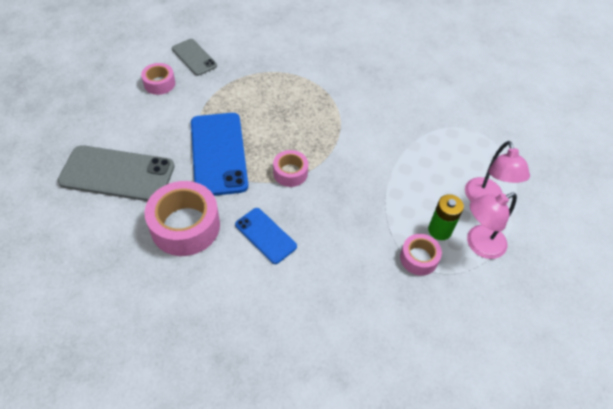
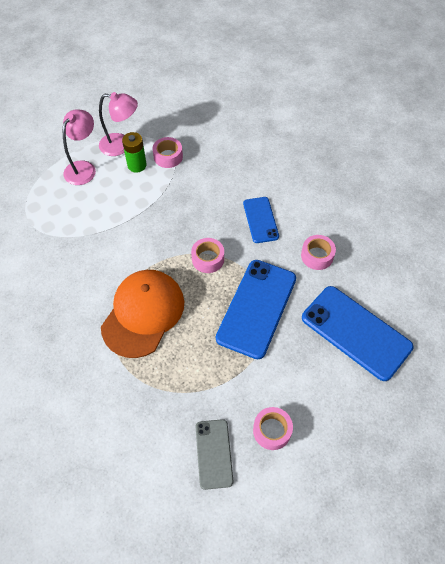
camera: 145 degrees left, 5 degrees up
(117, 174) = (356, 332): grey phone -> blue phone
(185, 226) = (317, 256): pink tape -> pink tape, size x0.54
(310, 109) = (143, 313): none -> orange cap

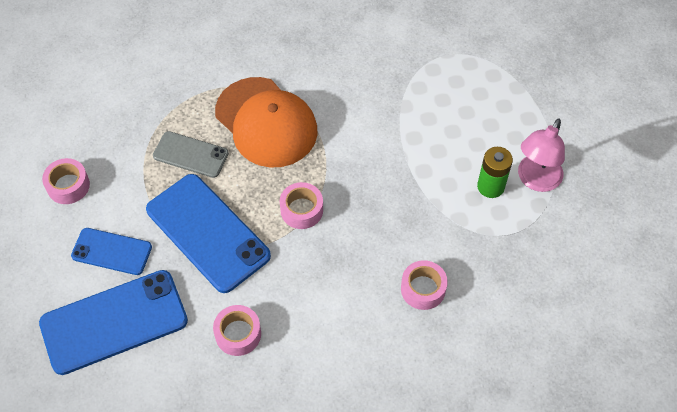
camera: 115 degrees right, 0 degrees up
(83, 168) = (512, 128): pink lamp -> none
(168, 156) = (490, 227): pink tape -> pink tape (423, 289)
(214, 453) = (82, 129): grey phone -> grey phone (191, 154)
(260, 220) = (328, 294): blue phone -> blue phone (112, 251)

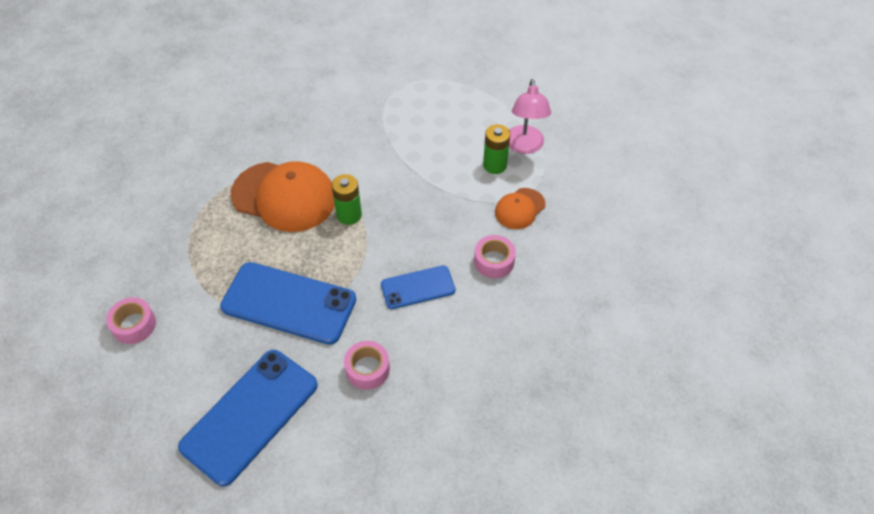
camera: 30 degrees left, 5 degrees down
(112, 251) = (211, 359): blue phone -> blue phone (418, 287)
(191, 154) = (234, 249): grey phone -> none
(301, 210) = (358, 249): pink tape -> none
(314, 171) = (349, 215): none -> green battery
(485, 246) = (520, 209): none -> orange cap

